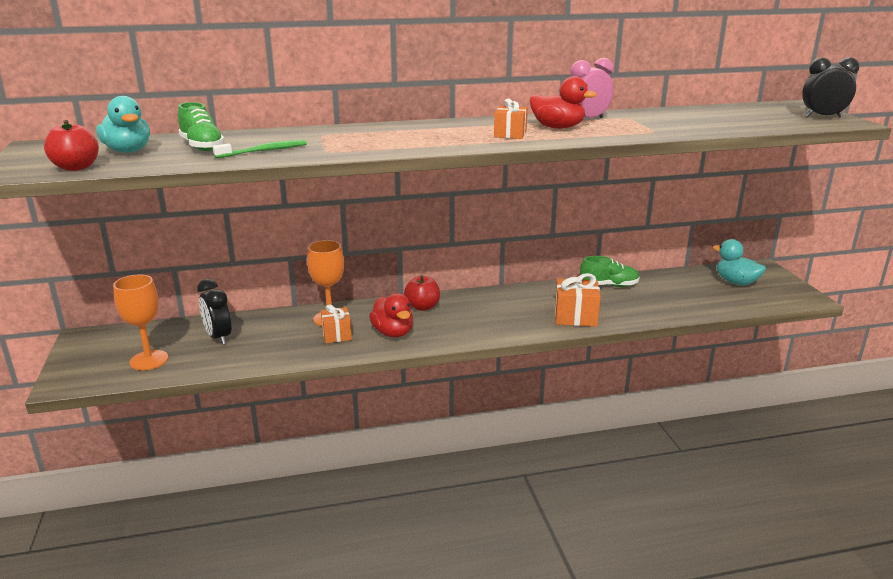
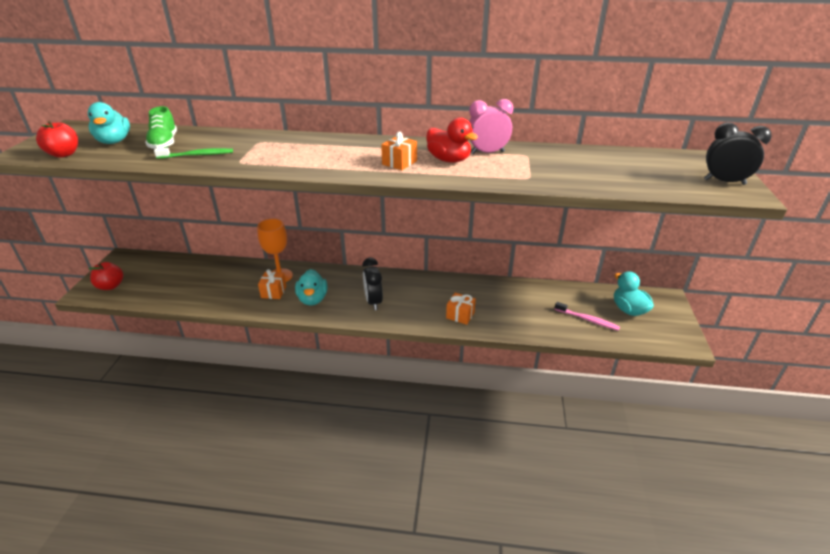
camera: 20 degrees right, 10 degrees up
(149, 360) = (144, 286): orange goblet -> none
(218, 337) = (198, 276): black clock -> black clock (373, 302)
(393, 333) = (312, 299): red duck -> turquoise duck
(422, 307) = (351, 279): red apple -> red apple (110, 286)
(575, 316) = (460, 315): orange gift -> orange gift, size x0.66
(609, 285) = (511, 289): green shoe -> none
(705, 297) = (587, 320): none -> pink toothbrush

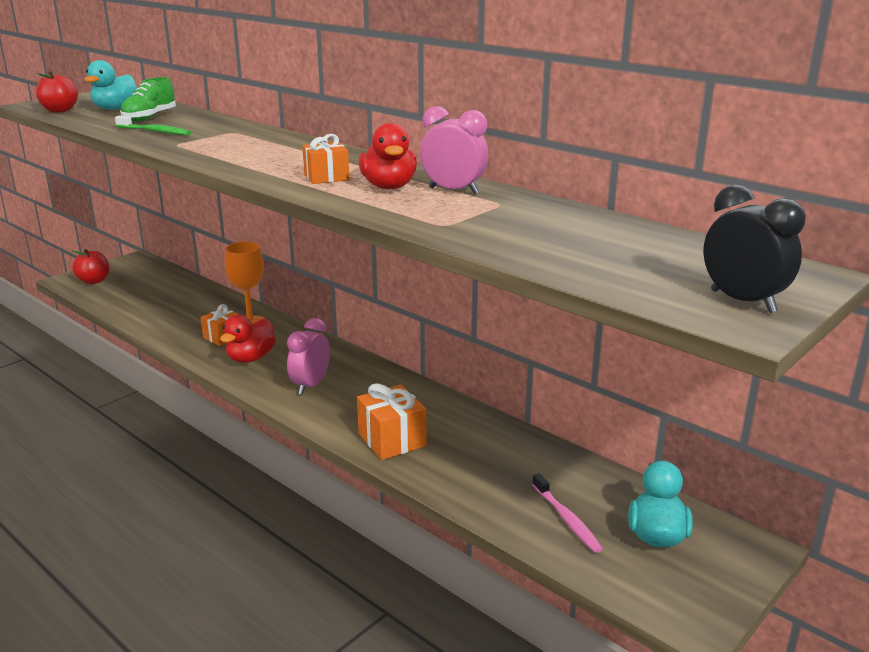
camera: 35 degrees right, 10 degrees down
(312, 299) = (251, 358): turquoise duck -> red duck
(373, 302) = (310, 385): black clock -> pink clock
(460, 315) = (392, 440): orange gift -> orange gift, size x1.51

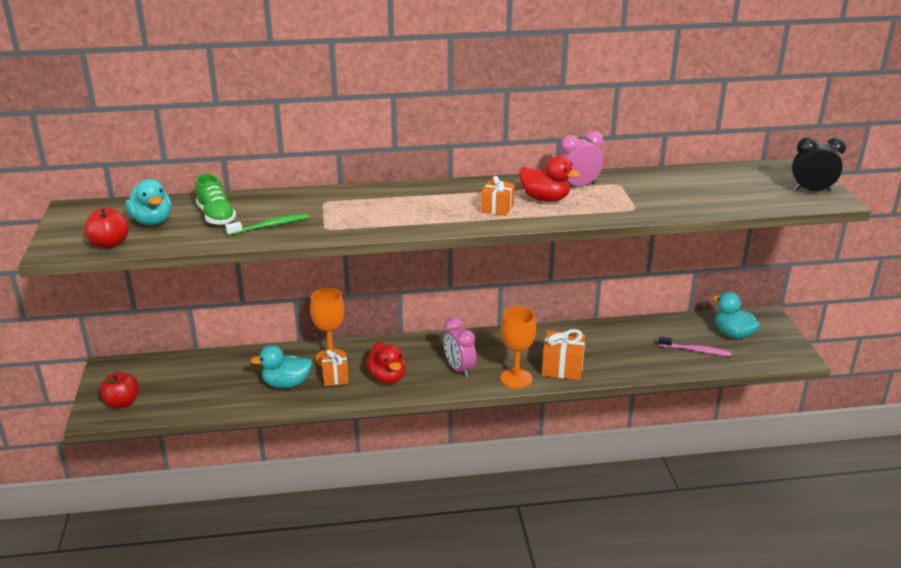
camera: 50 degrees left, 5 degrees up
(187, 323) = (286, 384): none -> turquoise duck
(334, 421) = (516, 378): none -> orange goblet

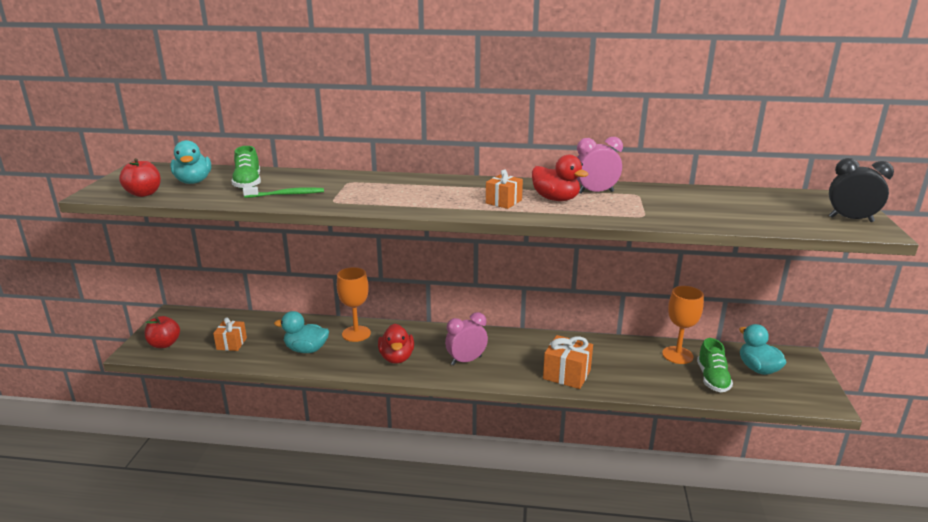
camera: 15 degrees right, 5 degrees down
(335, 377) = (351, 350): orange gift -> orange gift (231, 344)
(459, 369) = (466, 360): pink clock -> pink clock turned 75 degrees clockwise
(516, 378) = (516, 377): orange goblet -> orange goblet (677, 355)
(696, 350) = (712, 379): pink toothbrush -> green shoe

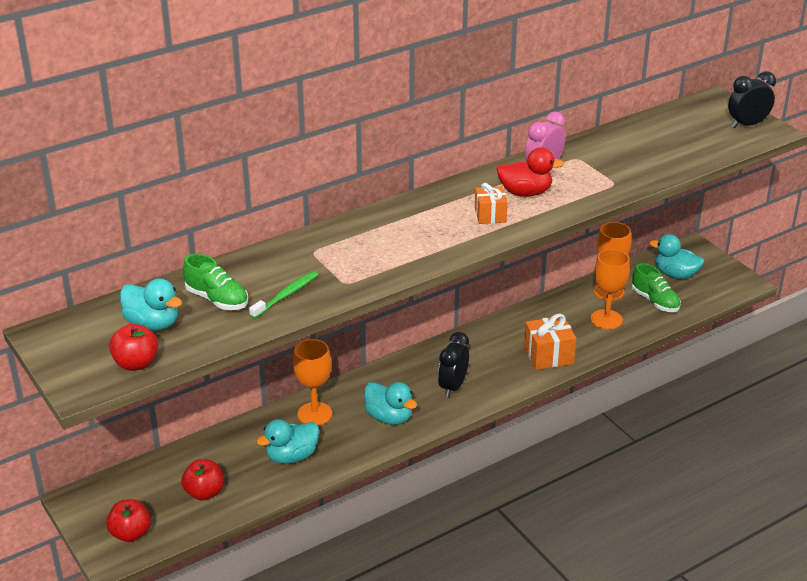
camera: 40 degrees left, 10 degrees up
(231, 344) = (204, 492): orange gift -> red apple
(396, 358) = (389, 417): red duck -> turquoise duck
(466, 360) = (453, 387): pink clock -> black clock
(649, 372) = (606, 319): none -> orange goblet

